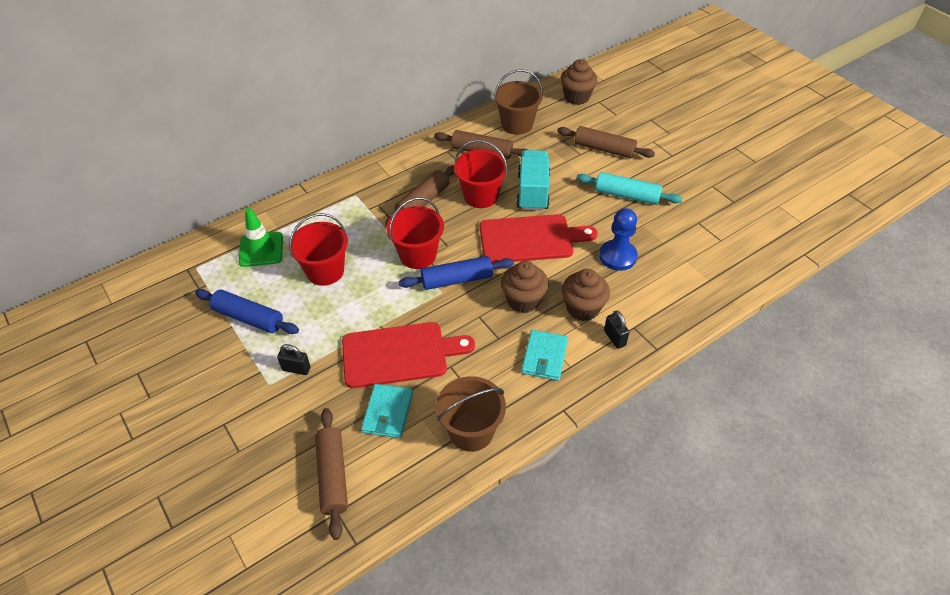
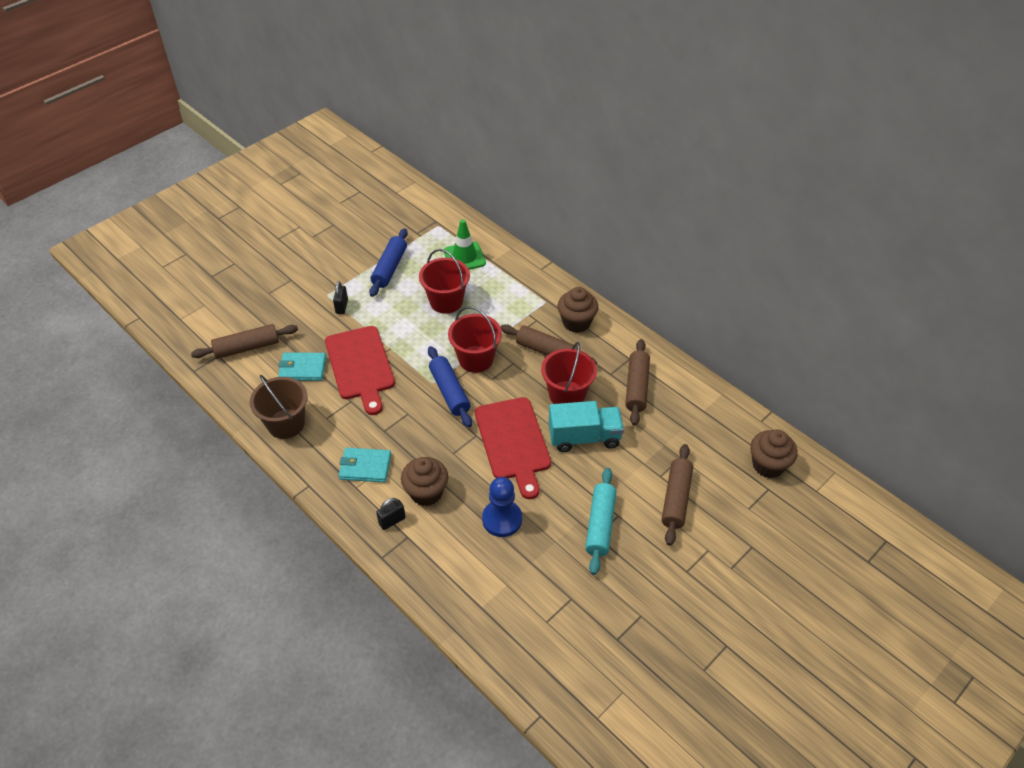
camera: 80 degrees right, 0 degrees up
(517, 124) = (694, 412): brown bucket -> none
(523, 300) = (430, 444): brown cupcake -> brown cupcake (576, 322)

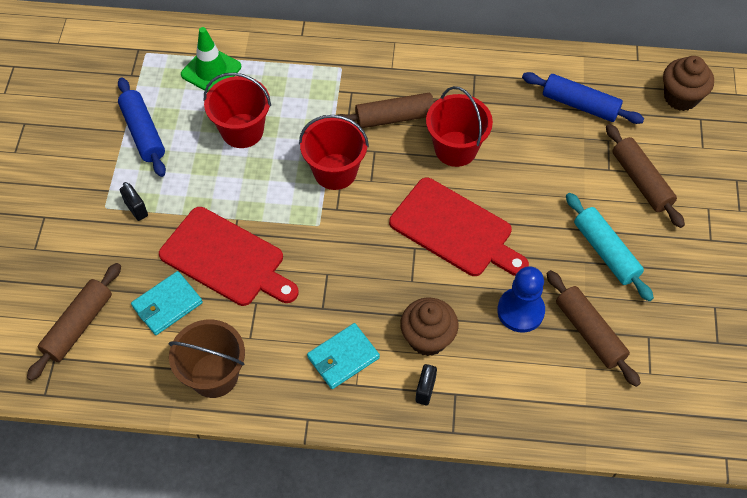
camera: 40 degrees left, 10 degrees up
(449, 391) = (344, 222): blue rolling pin -> blue rolling pin (580, 105)
(576, 322) = (391, 70): brown cupcake -> none
(584, 437) = (511, 179): turquoise truck -> none
(636, 387) = (508, 99): brown rolling pin -> brown rolling pin (589, 332)

